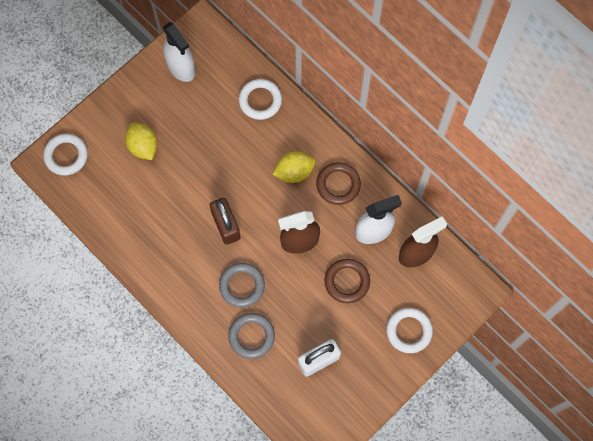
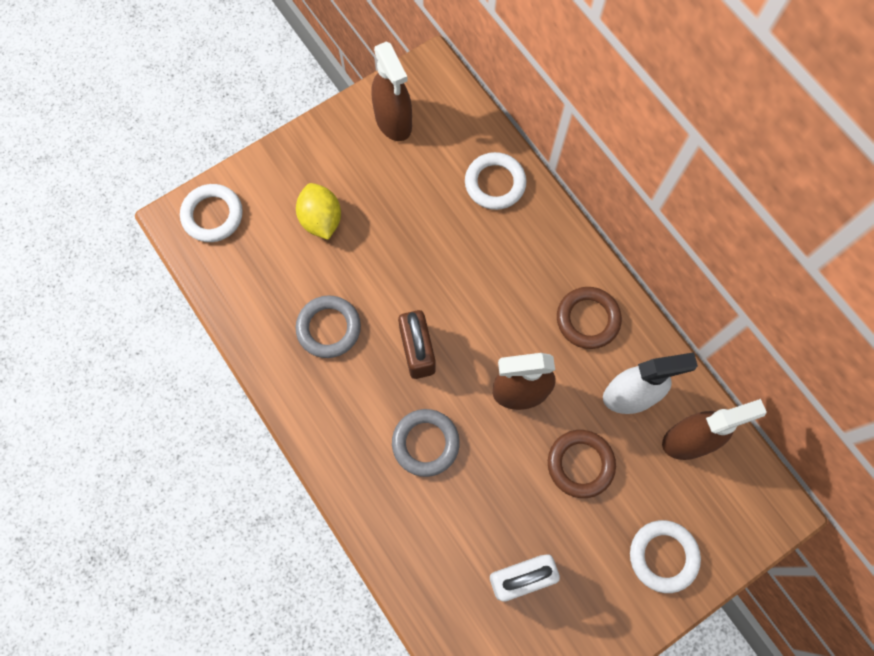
camera: 10 degrees right, 0 degrees up
(181, 67) = (393, 121): white spray bottle -> brown spray bottle
(251, 336) = (427, 522): grey ring -> grey ring (329, 328)
(294, 172) = (527, 290): yellow lemon -> none

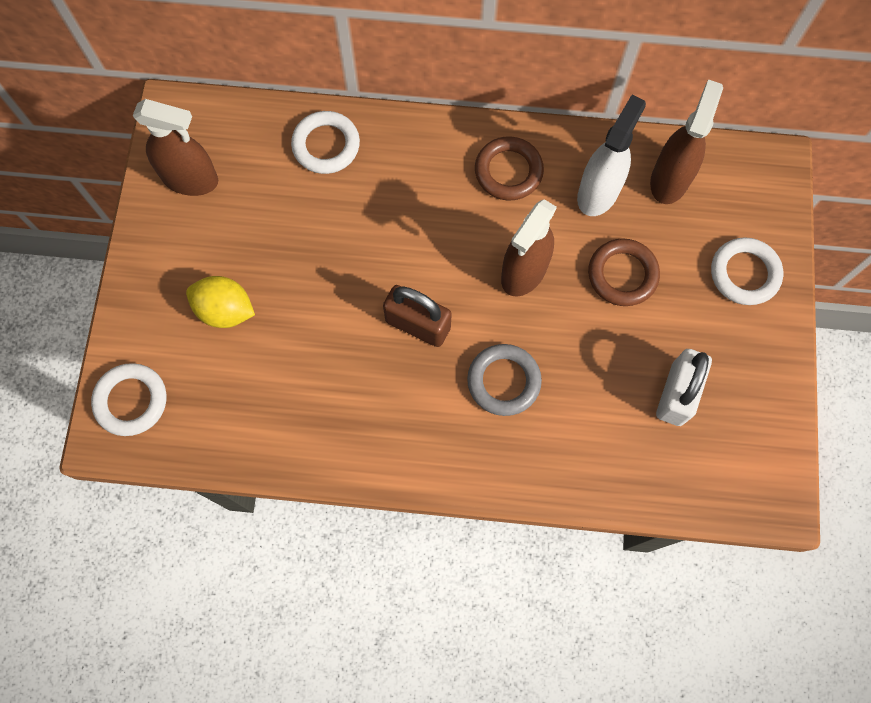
camera: 50 degrees left, 0 degrees up
(329, 328) = (332, 382): grey ring -> none

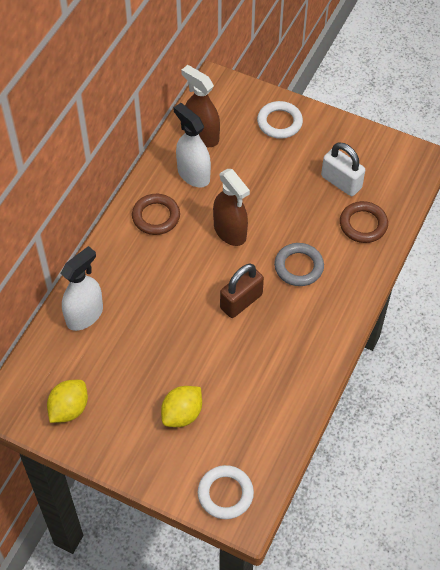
camera: 70 degrees left, 15 degrees down
(190, 179) = (69, 409): brown spray bottle -> yellow lemon
(326, 145) = (85, 315): white ring -> white spray bottle
(622, 274) = (254, 181): brown ring -> brown ring (363, 224)

